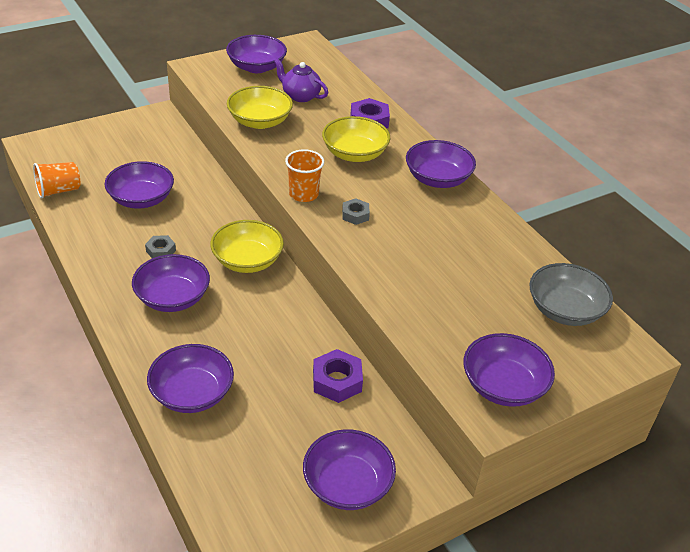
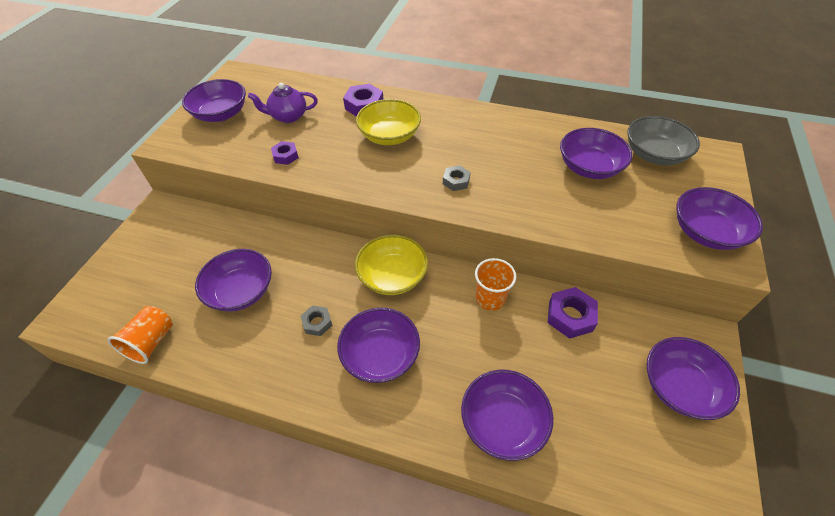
camera: 40 degrees left, 10 degrees up
(260, 121) = (285, 156): yellow bowl -> purple nut
(303, 194) = (400, 191): orange cup -> orange cup (490, 298)
(437, 179) = (465, 118): purple bowl -> purple bowl (589, 167)

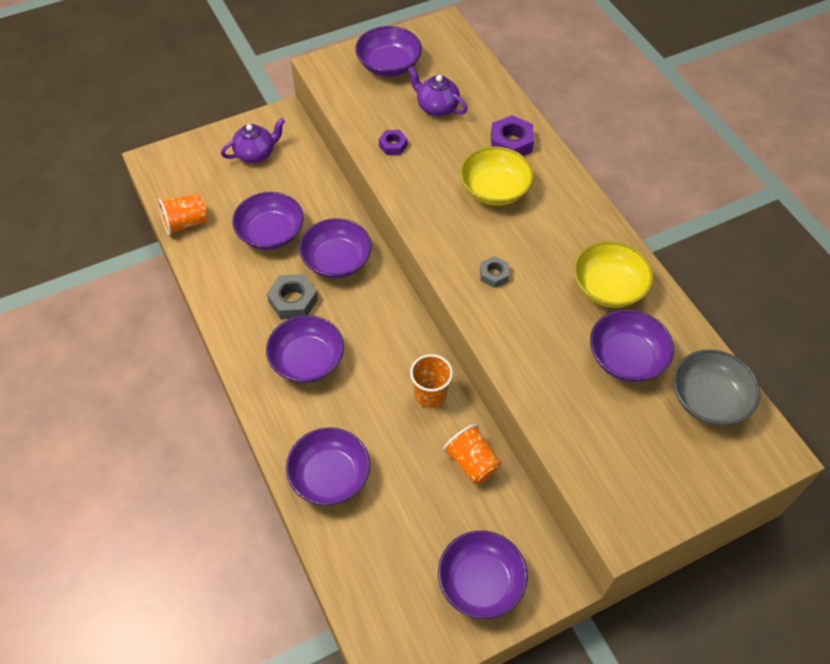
camera: 45 degrees right, 5 degrees up
(162, 247) = (255, 154): none -> purple teapot
(317, 323) = (293, 301): grey nut -> grey nut, size x1.63
(392, 276) = (381, 313): yellow bowl -> yellow bowl (608, 287)
(570, 316) = (472, 462): purple nut -> orange cup
(706, 232) = (638, 494): purple bowl -> purple bowl (336, 261)

